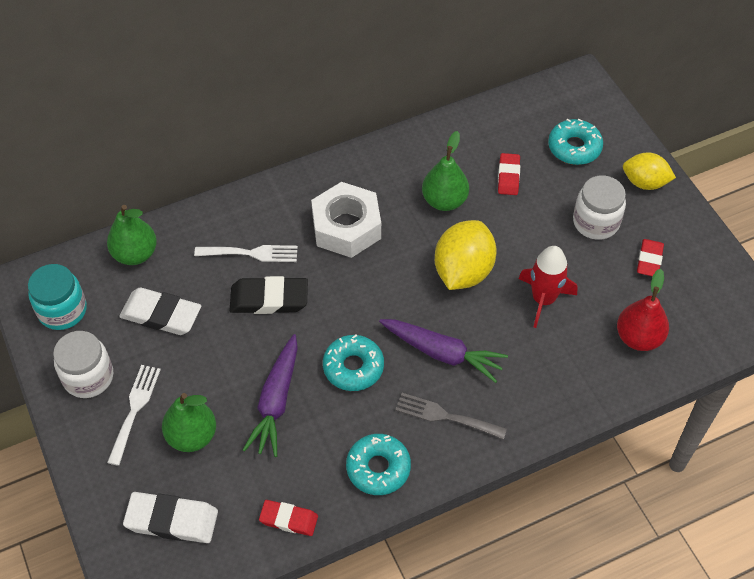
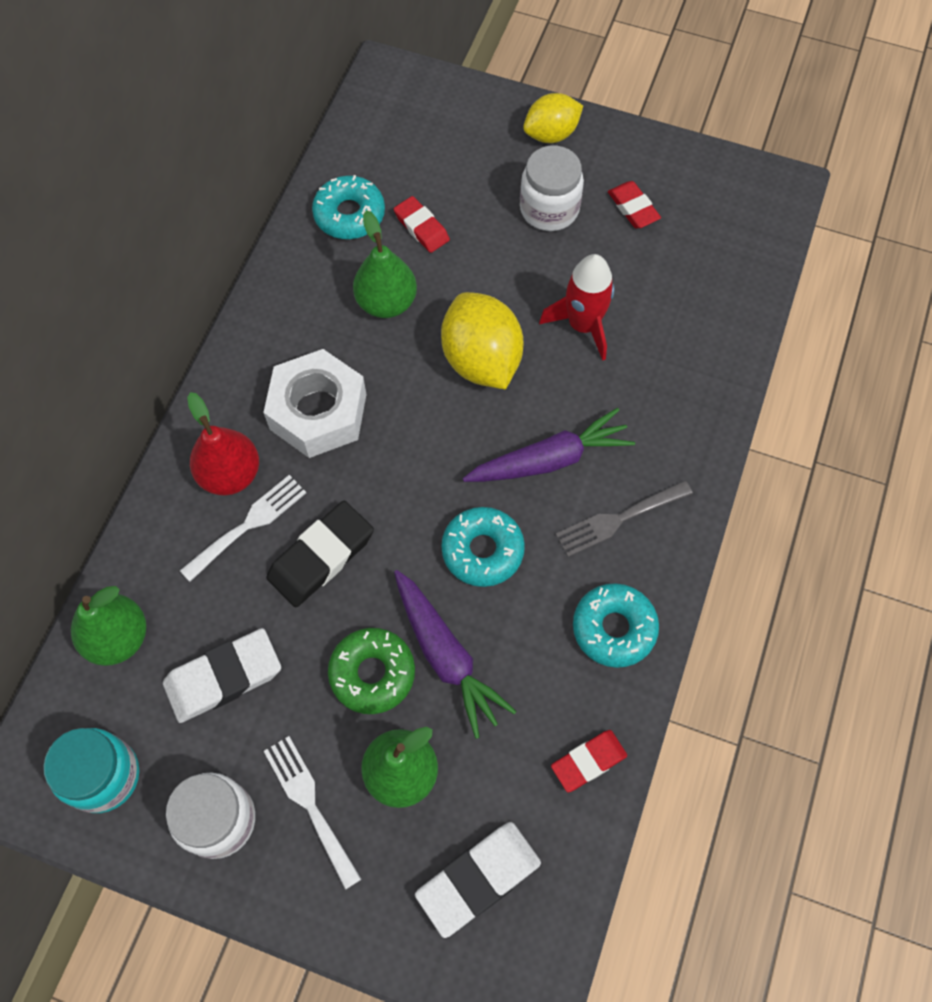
camera: 45 degrees left, 10 degrees up
(231, 376) = (372, 673): none -> green donut
(574, 147) = (452, 149): turquoise donut -> turquoise donut (349, 215)
(638, 338) = (700, 291): red pear -> red pear (230, 474)

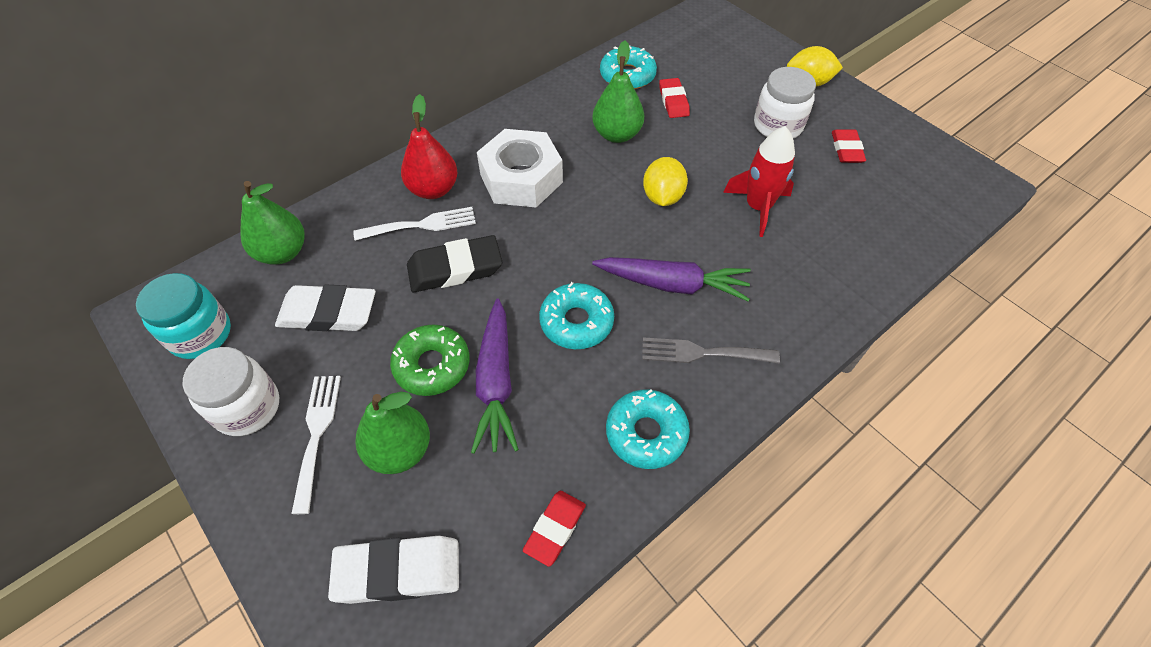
camera: 30 degrees right, 10 degrees down
(481, 360) = (662, 197): yellow lemon -> yellow lemon, size x0.64
(588, 761) = (555, 529): red eraser -> red eraser turned 60 degrees counterclockwise

